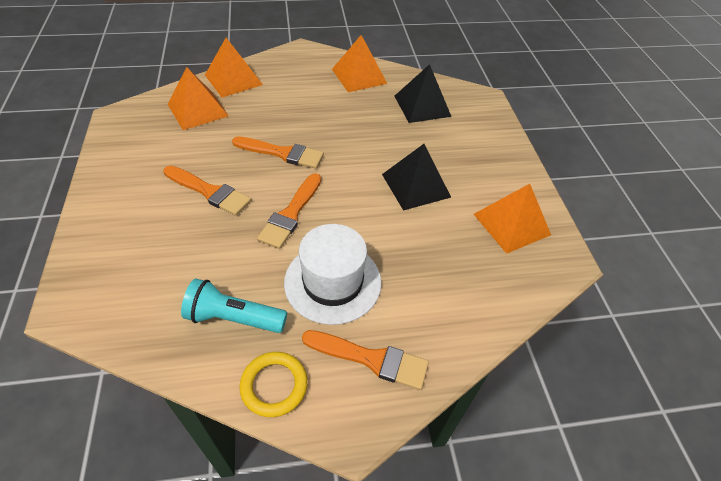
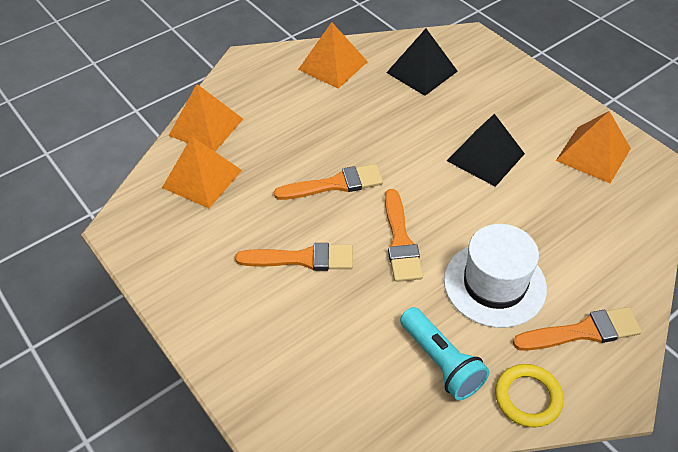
camera: 25 degrees left, 0 degrees up
(234, 318) = (441, 362): turquoise flashlight -> turquoise flashlight turned 105 degrees counterclockwise

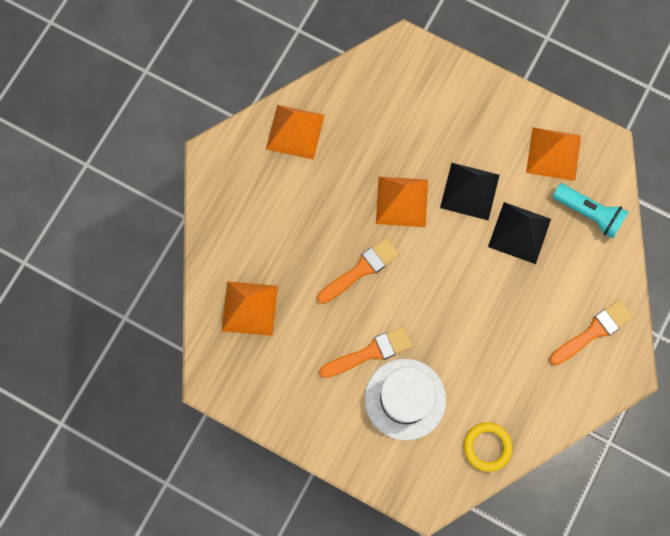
camera: 25 degrees left, 25 degrees up
(206, 127) = (221, 251): orange pyramid -> orange pyramid (402, 201)
(400, 241) = (436, 305): orange brush -> none
(422, 72) = (378, 109): black pyramid -> black pyramid (519, 233)
(441, 362) = (507, 397): turquoise flashlight -> turquoise flashlight (589, 214)
(494, 284) = (520, 316): white hat -> white hat (405, 399)
(528, 397) = (573, 400): yellow ring -> yellow ring (487, 447)

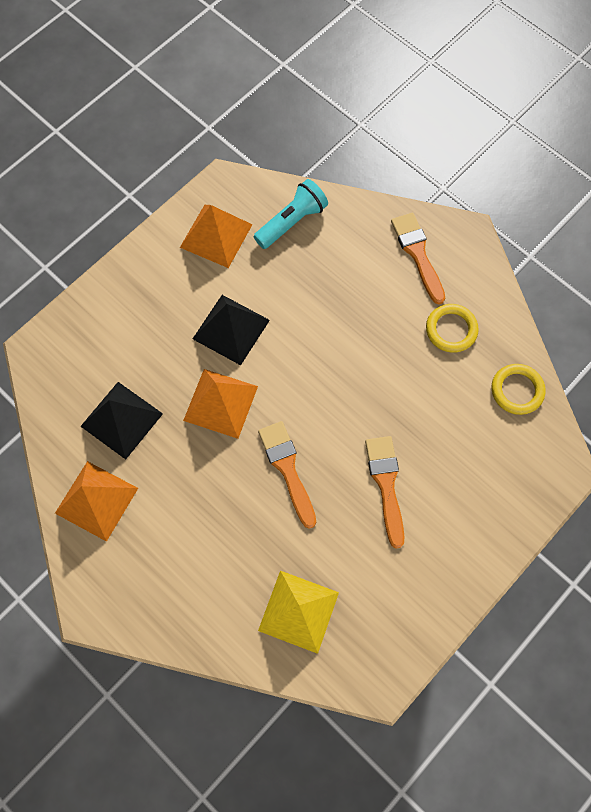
camera: 75 degrees left, 5 degrees down
(249, 308) = (298, 611): orange pyramid -> yellow pyramid
(405, 399) = (447, 461): white hat -> none
(519, 233) = (293, 293): black pyramid -> black pyramid (122, 419)
(527, 377) = (451, 330): none -> yellow ring

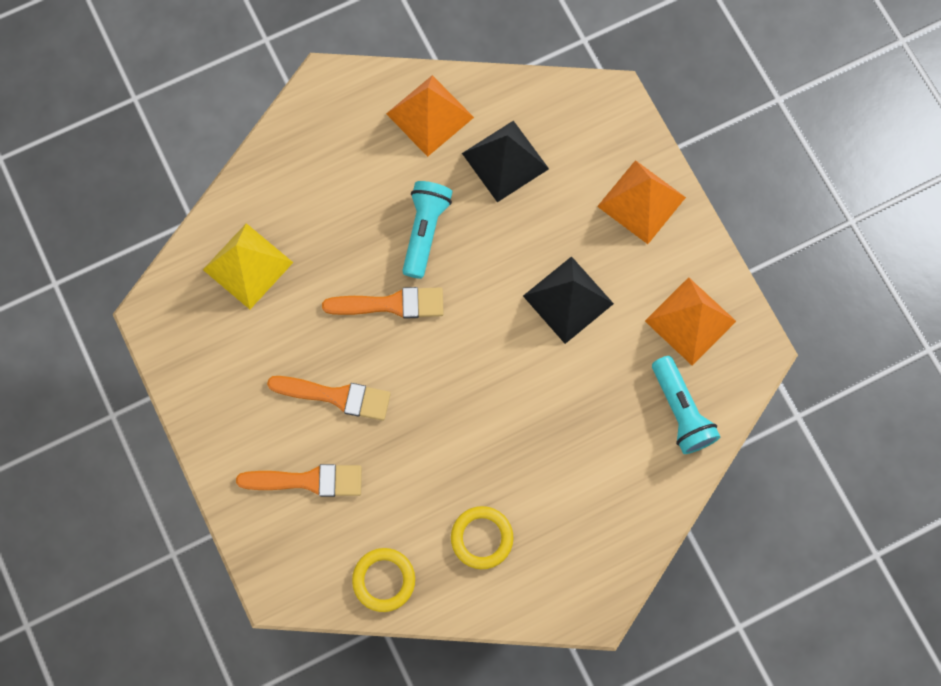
camera: 110 degrees right, 5 degrees up
(210, 464) = (425, 231): none -> turquoise flashlight
(220, 403) = (487, 262): orange pyramid -> orange pyramid (641, 201)
(417, 254) = (590, 539): orange brush -> orange brush (308, 480)

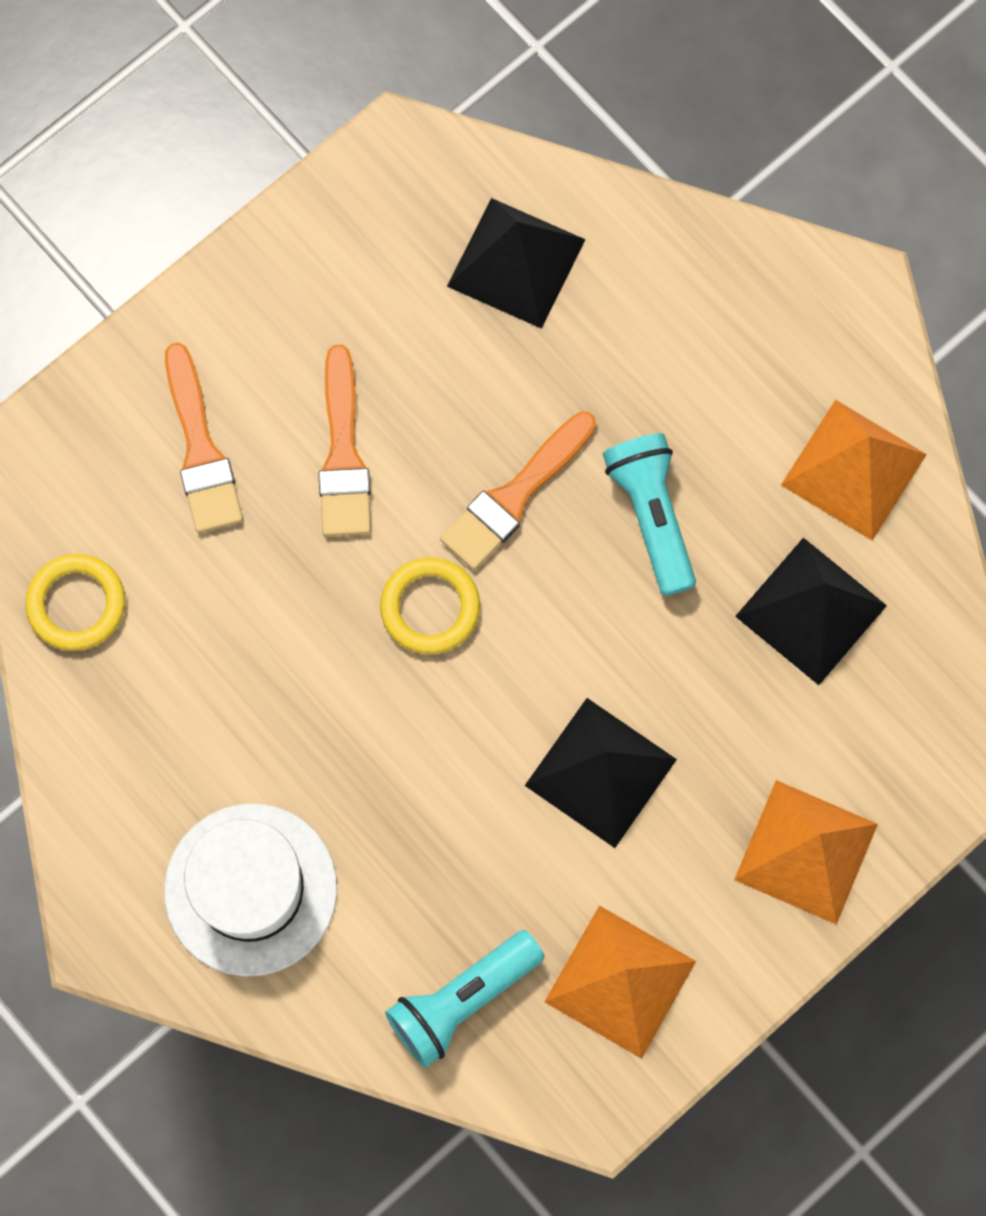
camera: 75 degrees right, 0 degrees up
(248, 266) = (516, 263): yellow pyramid -> black pyramid
(391, 304) = (515, 496): orange brush -> orange brush turned 60 degrees clockwise
(425, 231) = (651, 515): turquoise flashlight -> turquoise flashlight turned 105 degrees counterclockwise
(482, 538) = (176, 734): yellow ring -> yellow ring (430, 607)
(586, 516) = (251, 889): none -> white hat

